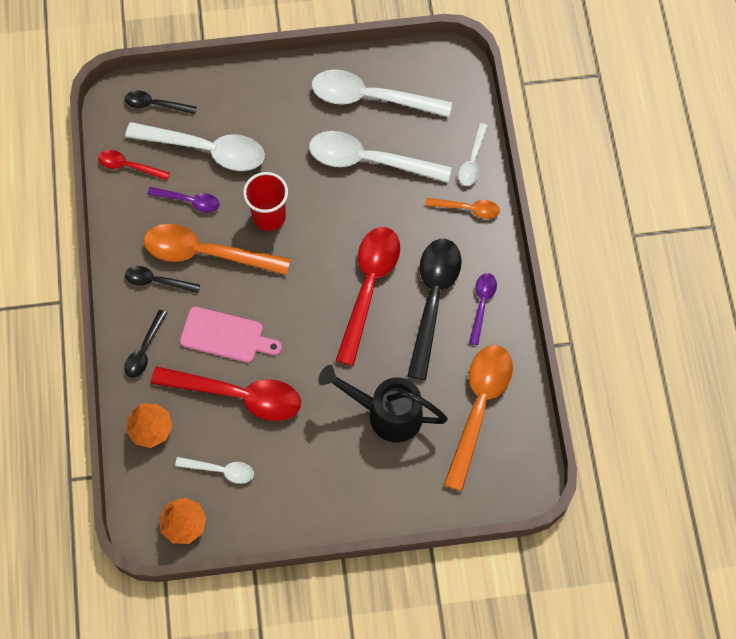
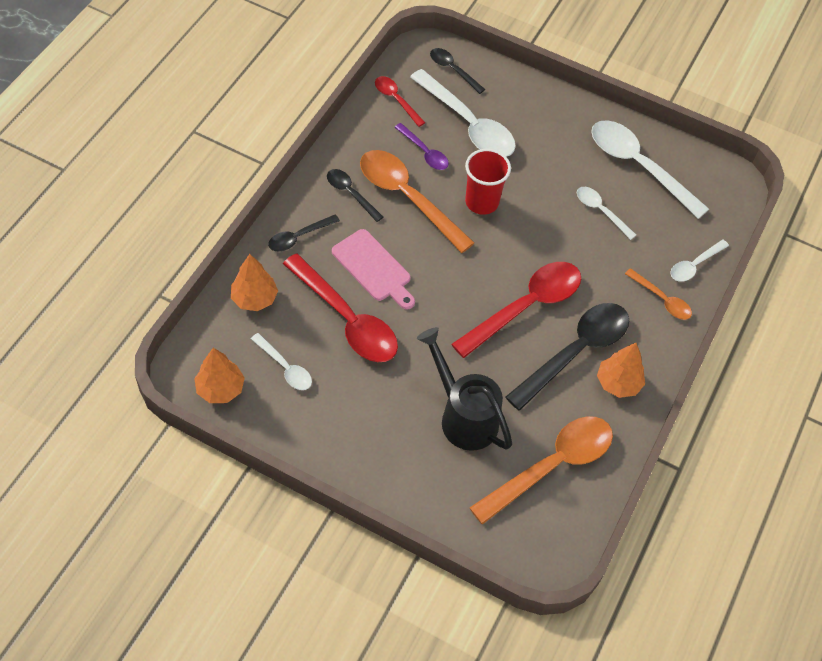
camera: 30 degrees right, 10 degrees down
(369, 160) = (601, 211): white spoon -> white spoon, size x0.51
(482, 304) = (618, 383): purple spoon -> orange tree

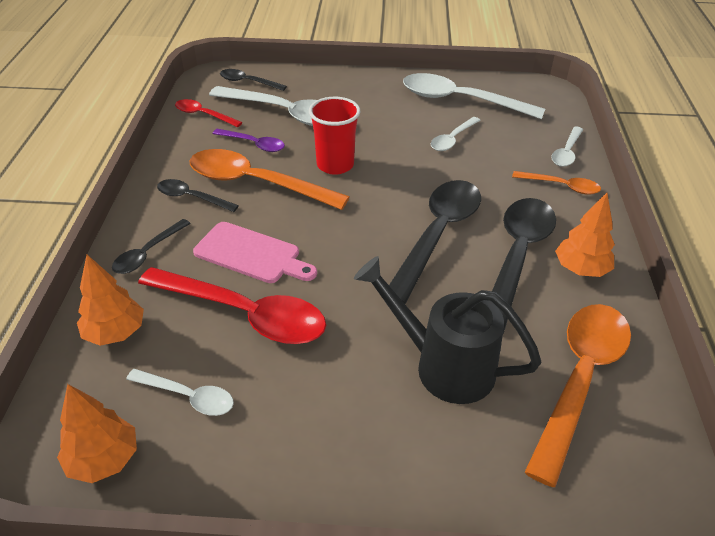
camera: 20 degrees left, 15 degrees down
(525, 307) = (437, 235): red spoon -> black spoon
(601, 211) = (452, 139): white spoon -> white spoon turned 75 degrees counterclockwise

